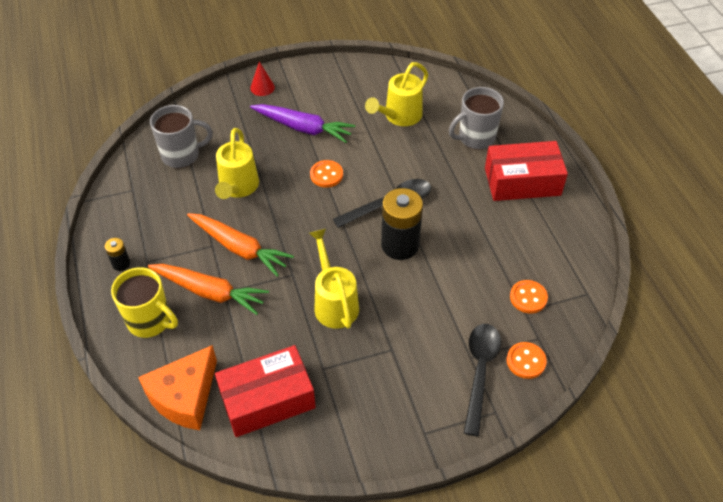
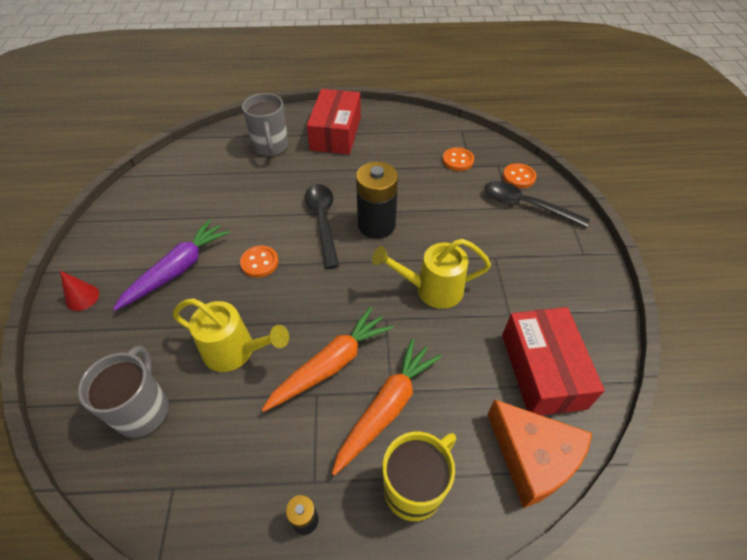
camera: 75 degrees left, 0 degrees up
(399, 116) = (211, 189): yellow watering can -> none

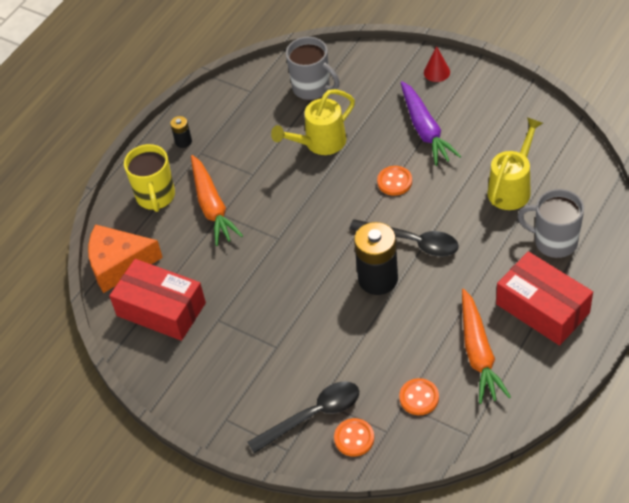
camera: 130 degrees right, 0 degrees up
(331, 364) = (267, 190): orange carrot -> orange carrot (478, 353)
(432, 289) = (280, 282): yellow watering can -> yellow watering can (512, 188)

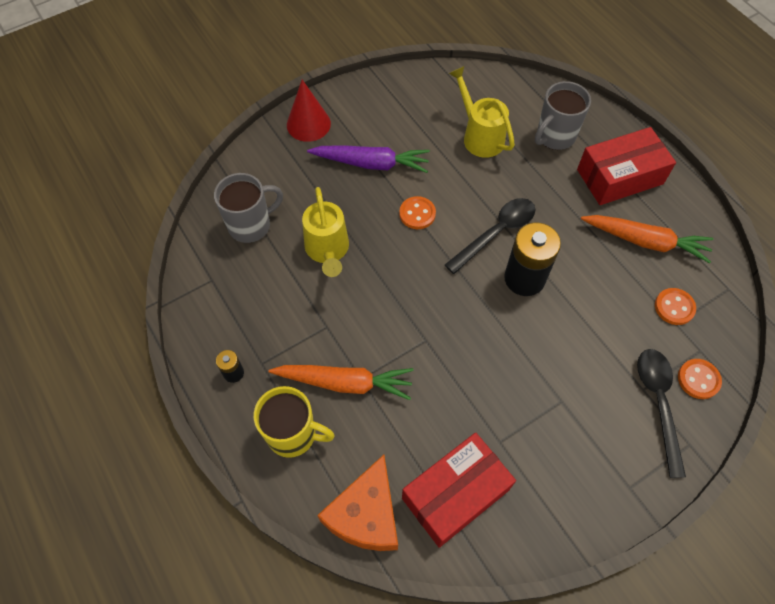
camera: 70 degrees left, 10 degrees up
(436, 72) = (308, 124): red cone -> red cone, size x1.62

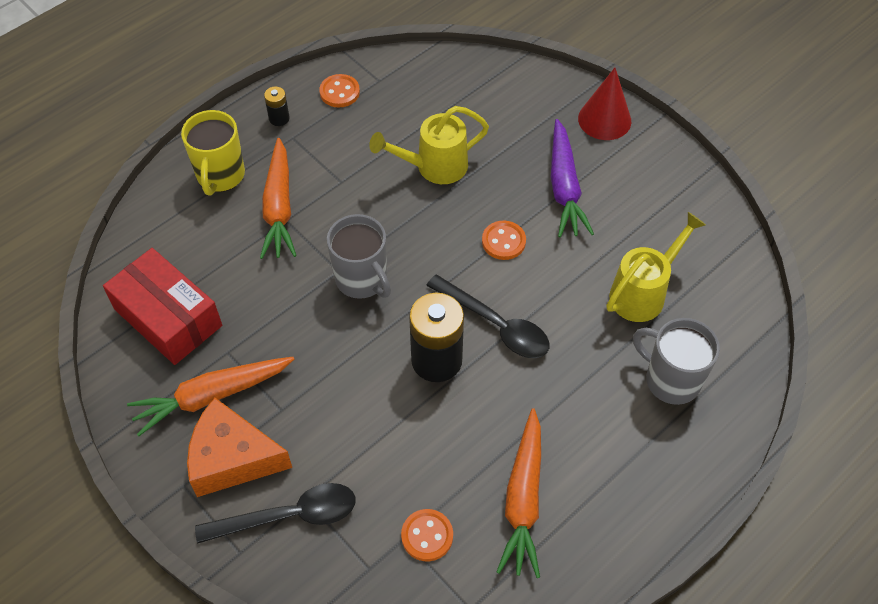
camera: 80 degrees right, 5 degrees down
(251, 225) = (451, 97): grey mug -> grey mug (362, 280)
(366, 514) = (144, 246): orange cheese -> orange cheese (232, 458)
(544, 458) = (211, 396): none -> orange carrot
(619, 176) = (625, 464): red box -> none
(698, 379) = (326, 564): orange button -> orange button (339, 92)

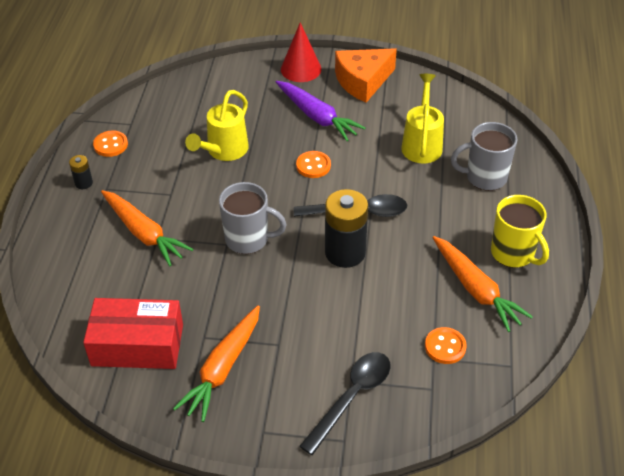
camera: 40 degrees left, 10 degrees down
(220, 176) = (78, 240): yellow mug -> yellow mug (513, 253)
(232, 458) = (278, 393): orange cheese -> orange cheese (363, 81)

